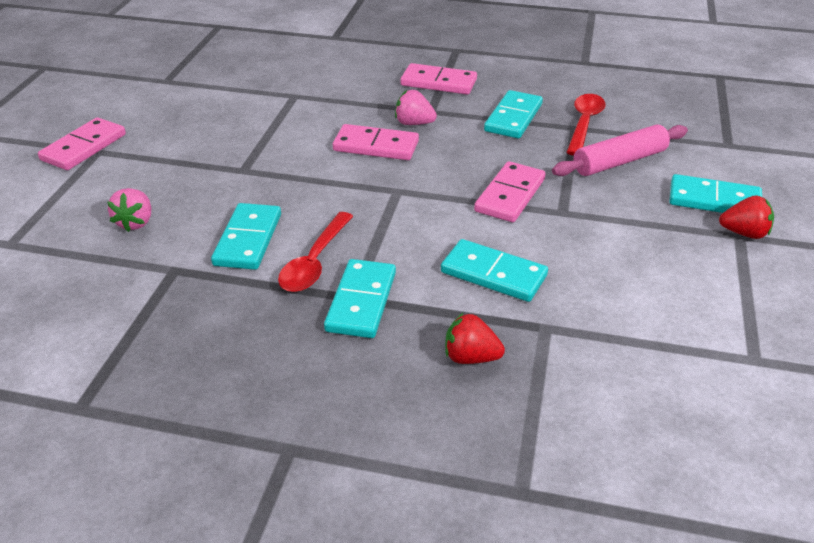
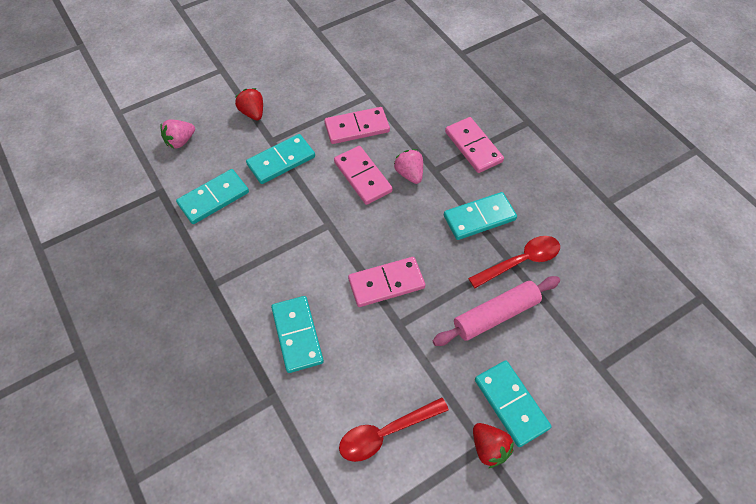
camera: 45 degrees right, 20 degrees up
(84, 147) = (218, 61): pink domino -> pink domino (357, 127)
(315, 262) = (224, 243): red spoon -> red spoon (386, 433)
(361, 301) = (212, 291): turquoise domino -> turquoise domino (281, 161)
(470, 357) = (213, 379): red strawberry -> red strawberry (253, 113)
(619, 161) = (495, 315): pink rolling pin -> pink rolling pin turned 45 degrees counterclockwise

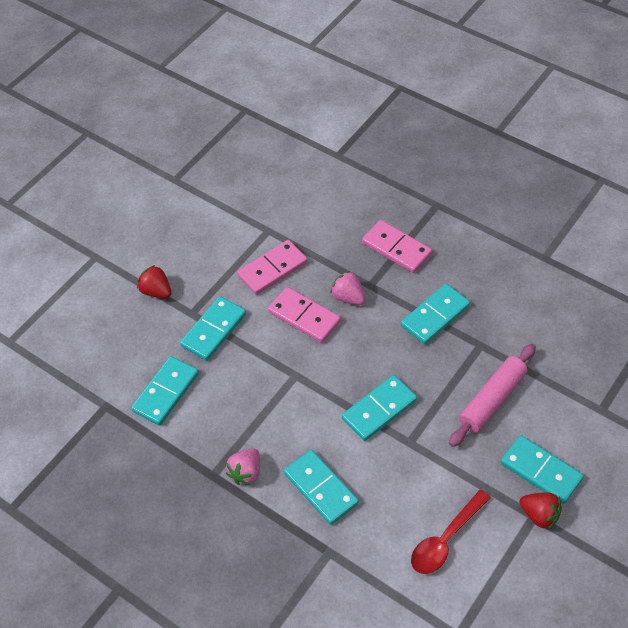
camera: 20 degrees left, 5 degrees down
(180, 141) = (96, 348): pink strawberry -> pink strawberry (246, 473)
(386, 283) = (379, 409): pink domino -> turquoise domino
(520, 261) = (491, 343): red spoon -> none

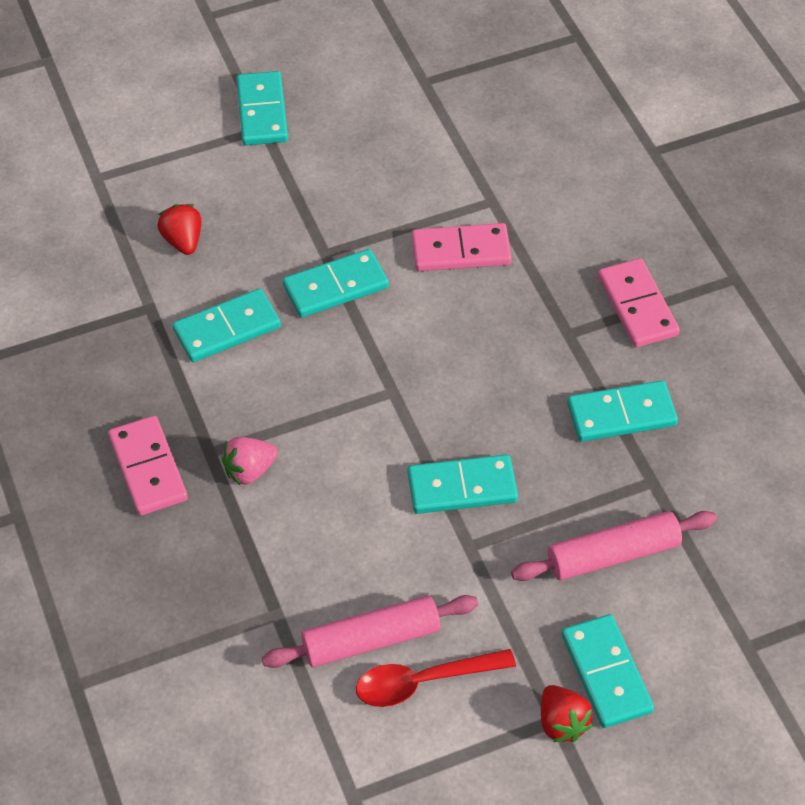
camera: 30 degrees right, 0 degrees up
(156, 291) = (303, 205): red strawberry -> red strawberry (183, 241)
(304, 317) = (455, 328): pink domino -> pink domino (148, 468)
(321, 488) = (322, 538): turquoise domino -> turquoise domino (262, 112)
(348, 297) = (528, 334): pink strawberry -> none
(396, 533) = (371, 640): none -> pink rolling pin

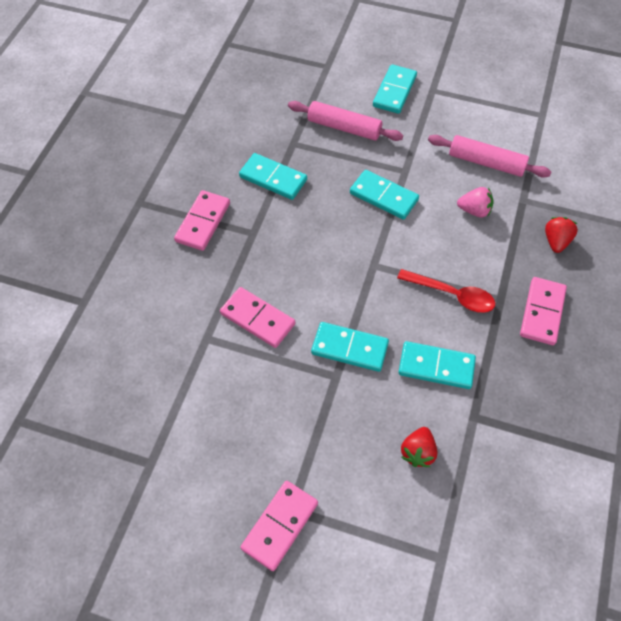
camera: 140 degrees left, 5 degrees up
(249, 470) = (486, 274): pink strawberry -> pink strawberry (474, 210)
(262, 112) = (280, 525): turquoise domino -> pink domino
(423, 682) = (476, 134): red spoon -> red spoon (452, 295)
(562, 723) = (430, 87): red strawberry -> red strawberry (556, 241)

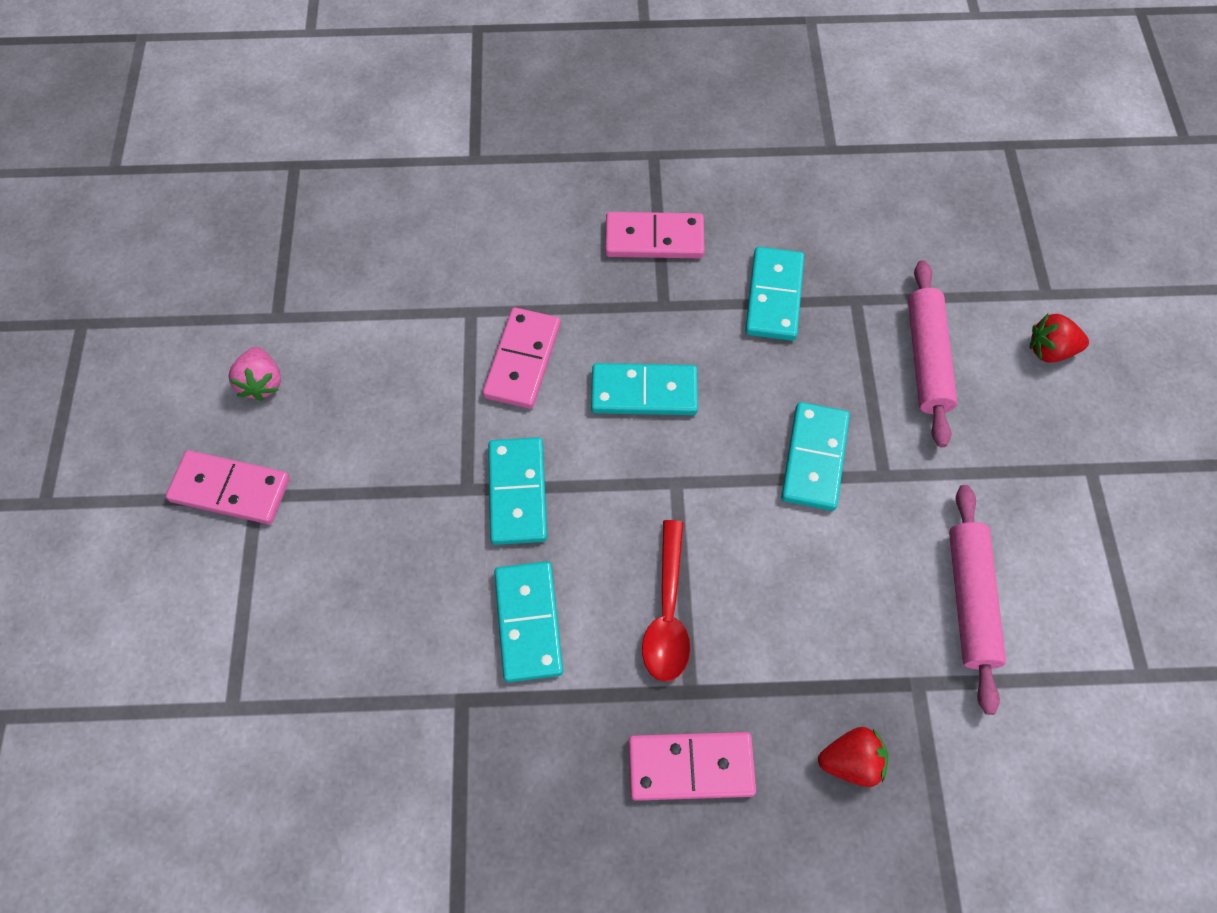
camera: 70 degrees right, 5 degrees up
(394, 91) = (1051, 410): turquoise domino -> turquoise domino (644, 392)
(418, 452) = (380, 633): red strawberry -> red strawberry (1050, 350)
(474, 210) = (853, 606): pink strawberry -> pink strawberry (262, 383)

